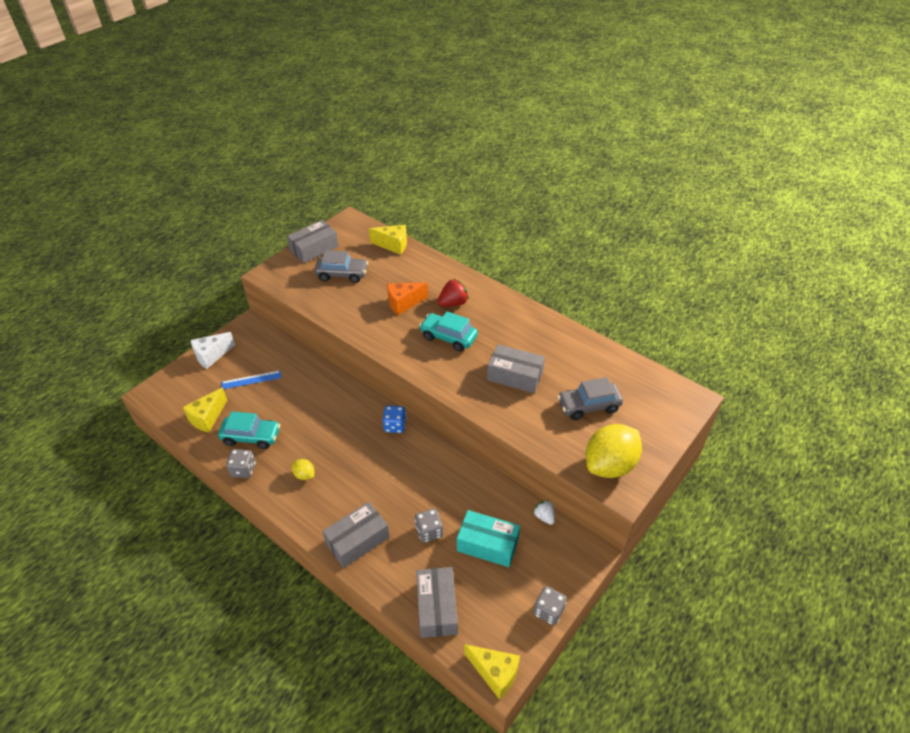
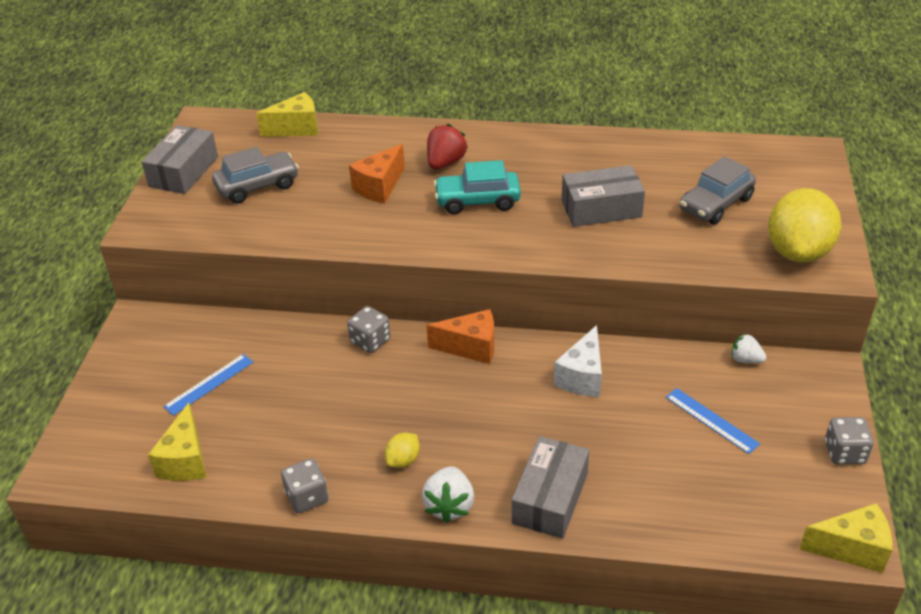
camera: 30 degrees left, 5 degrees down
(211, 356) = (114, 381): white cheese -> white cheese (582, 377)
(251, 437) = (279, 452): turquoise car -> none
(304, 475) = (403, 460): yellow lemon -> yellow lemon turned 60 degrees counterclockwise
(304, 514) = (449, 505): none -> white strawberry
(395, 426) = (471, 347): blue dice -> orange cheese
(429, 531) = (629, 442): grey dice -> grey dice (370, 341)
(437, 607) = (719, 518): grey box -> none
(487, 544) = (711, 420): turquoise box -> blue ruler

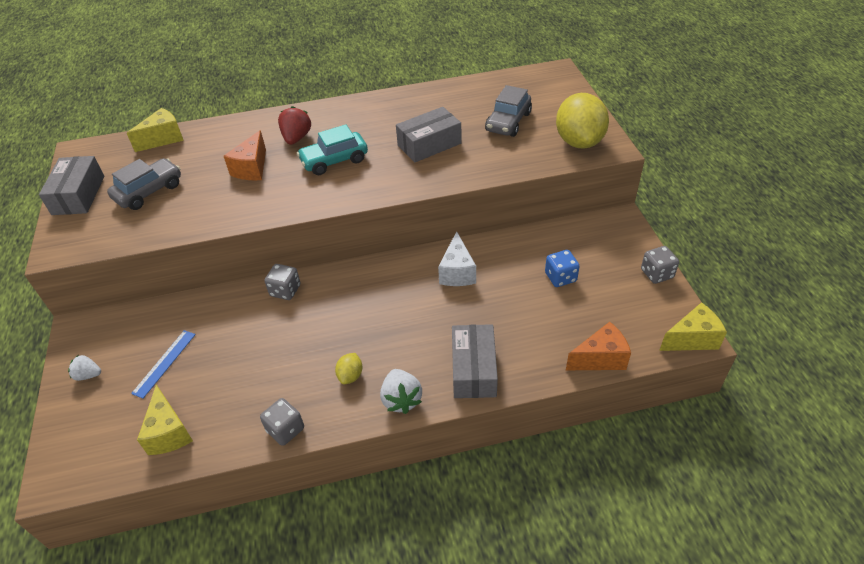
camera: 20 degrees left, 5 degrees up
(471, 347) = (366, 274): orange cheese -> orange cheese (600, 359)
(711, 420) = (560, 277): blue ruler -> blue dice
(745, 359) = (563, 228): white strawberry -> white strawberry (88, 375)

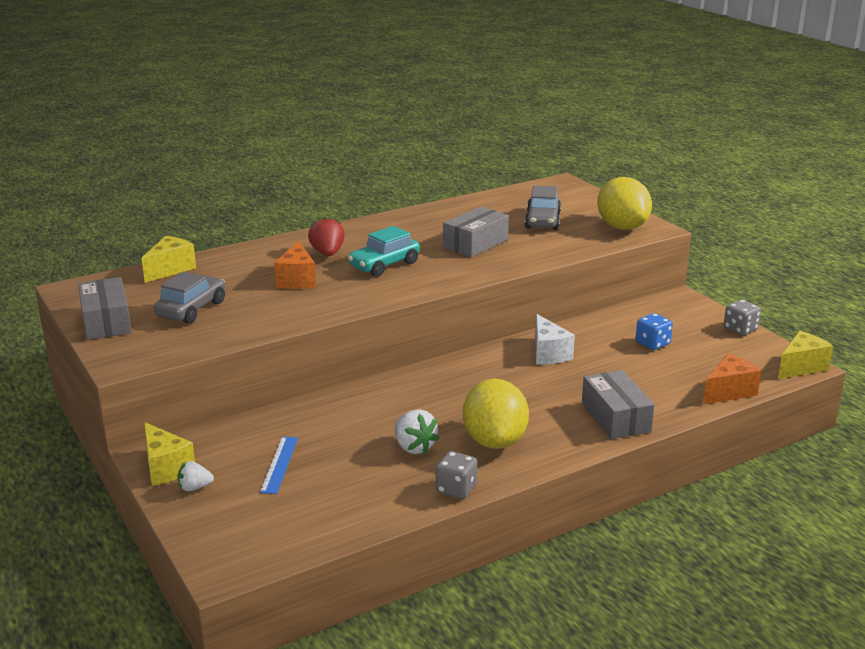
camera: 20 degrees left, 20 degrees down
(169, 432) = (328, 513): yellow cheese -> yellow cheese (165, 468)
(285, 290) = (374, 392): grey dice -> none
(350, 375) = (494, 441): yellow lemon -> yellow lemon, size x2.29
(401, 399) = (559, 449): white strawberry -> white strawberry (414, 447)

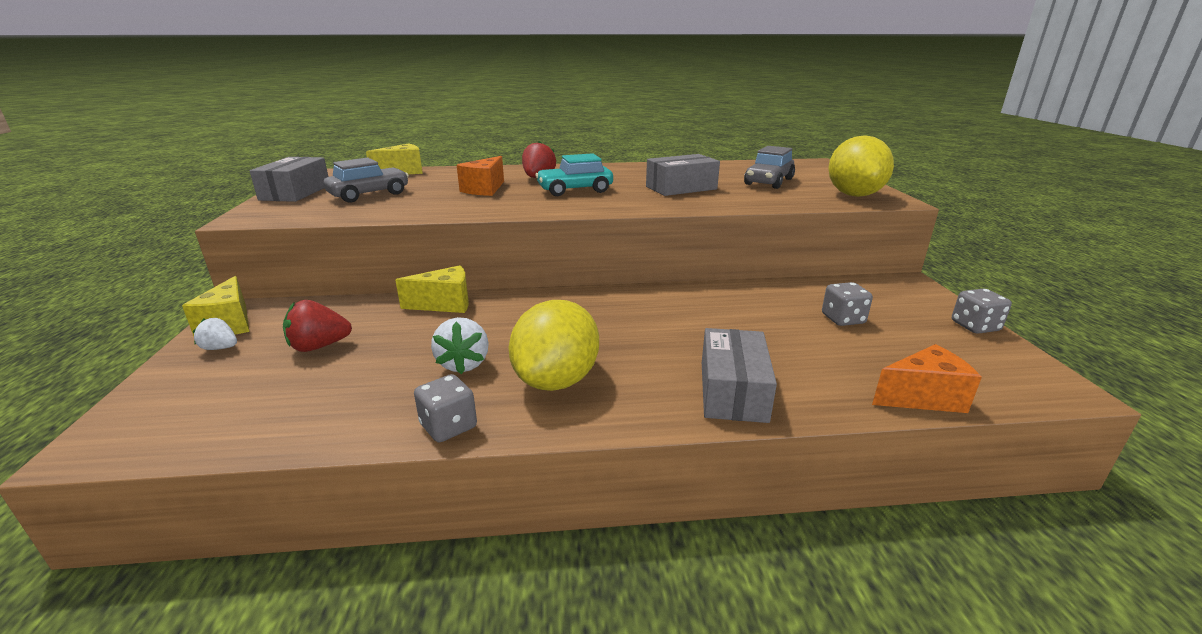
camera: 25 degrees right, 0 degrees up
(279, 464) = (319, 346): blue ruler -> red strawberry
(548, 354) = (707, 305): white cheese -> none
(652, 343) = (843, 319): blue dice -> grey dice
(801, 367) = (1059, 390): yellow cheese -> yellow cheese (445, 304)

